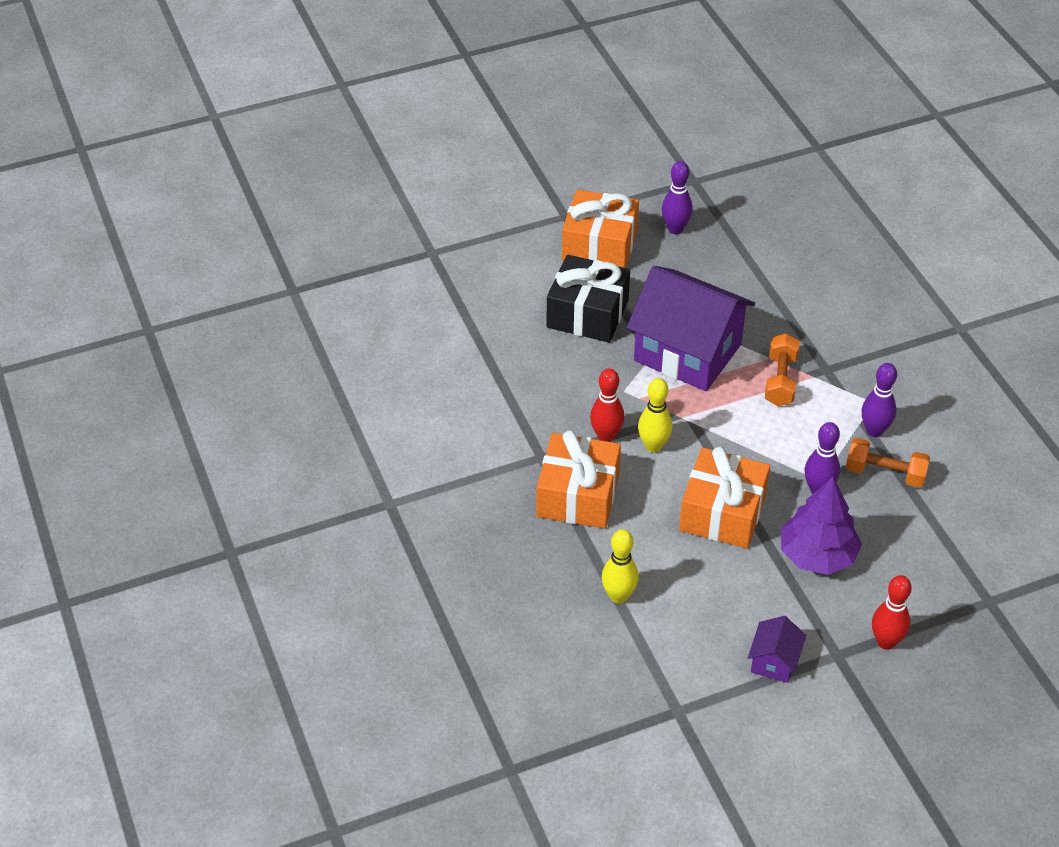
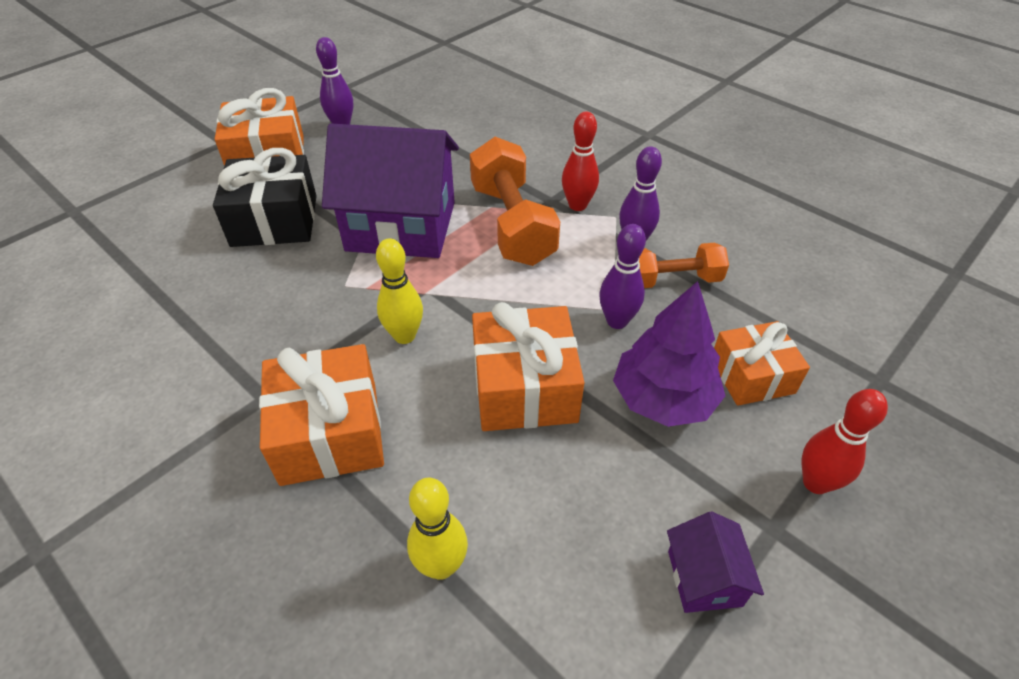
camera: 25 degrees left, 0 degrees up
(606, 436) = (341, 344): red bowling pin -> red bowling pin (577, 205)
(780, 380) = (512, 224): orange dumbbell -> orange dumbbell, size x1.66
(894, 563) = (752, 376): none -> orange gift

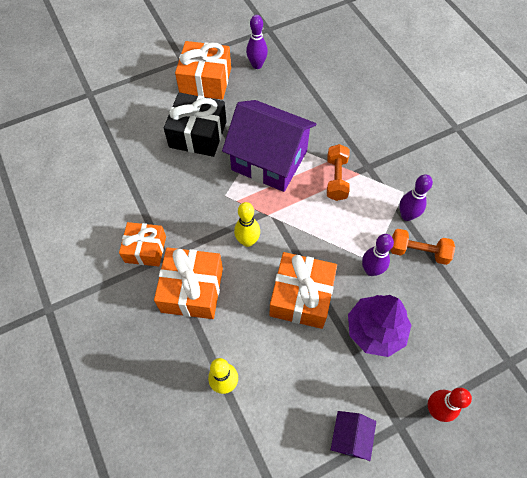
camera: 20 degrees right, 15 degrees up
(512, 224) = (336, 178): orange dumbbell -> orange dumbbell, size x0.60
(577, 205) = (383, 176): red bowling pin -> none
(752, 376) = (433, 333): orange gift -> orange gift (145, 249)

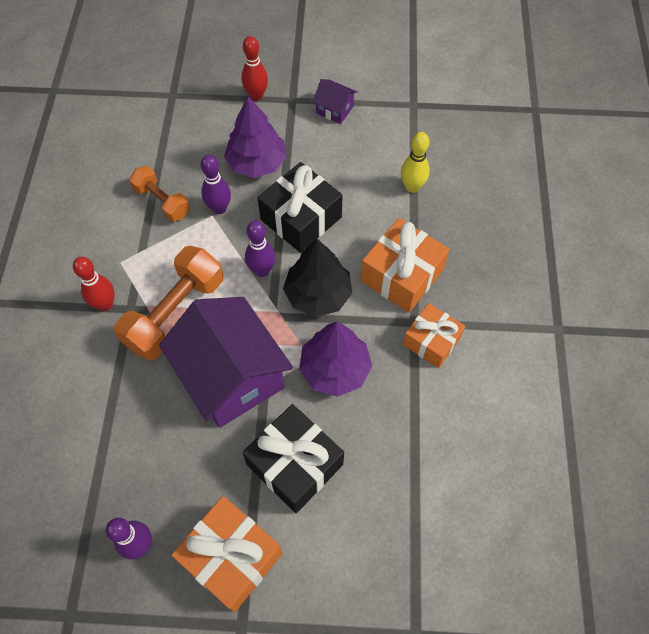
camera: 150 degrees left, 0 degrees up
(205, 197) = (335, 369): none -> purple tree
(247, 241) = (318, 294): yellow bowling pin -> black tree
(301, 296) = (301, 218): orange gift -> black gift
(336, 178) = (175, 313): orange dumbbell -> orange dumbbell, size x1.66
(350, 437) = (334, 110): purple house -> purple house turned 75 degrees clockwise
(386, 161) = (105, 304): none -> red bowling pin
(407, 215) = (140, 238): purple bowling pin -> purple bowling pin (262, 270)

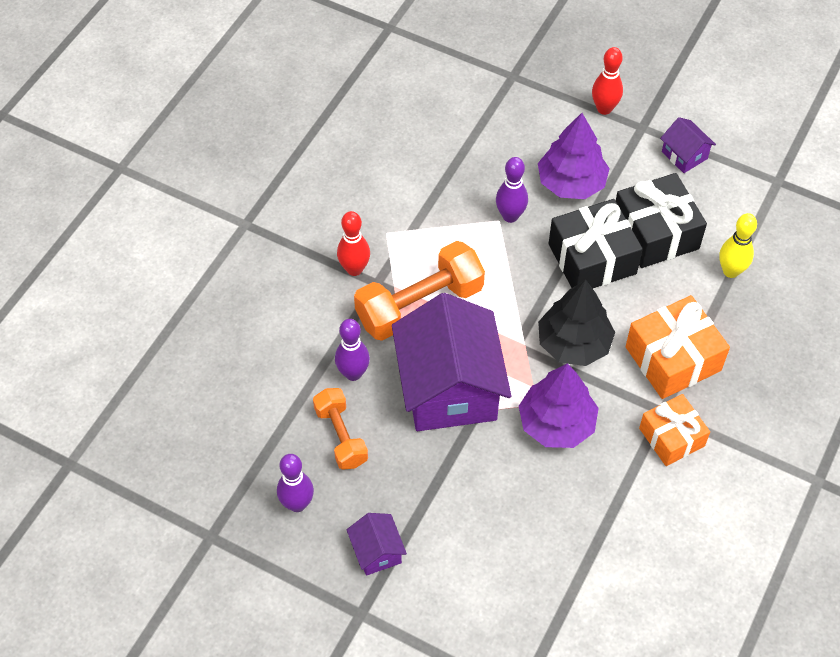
camera: 25 degrees right, 5 degrees down
(162, 202) = (454, 187): orange dumbbell -> orange dumbbell (341, 436)
(231, 557) = (377, 551): orange gift -> purple house
(262, 270) = (526, 296): purple bowling pin -> purple bowling pin (353, 373)
(295, 464) = (474, 495): black gift -> black gift (655, 233)

